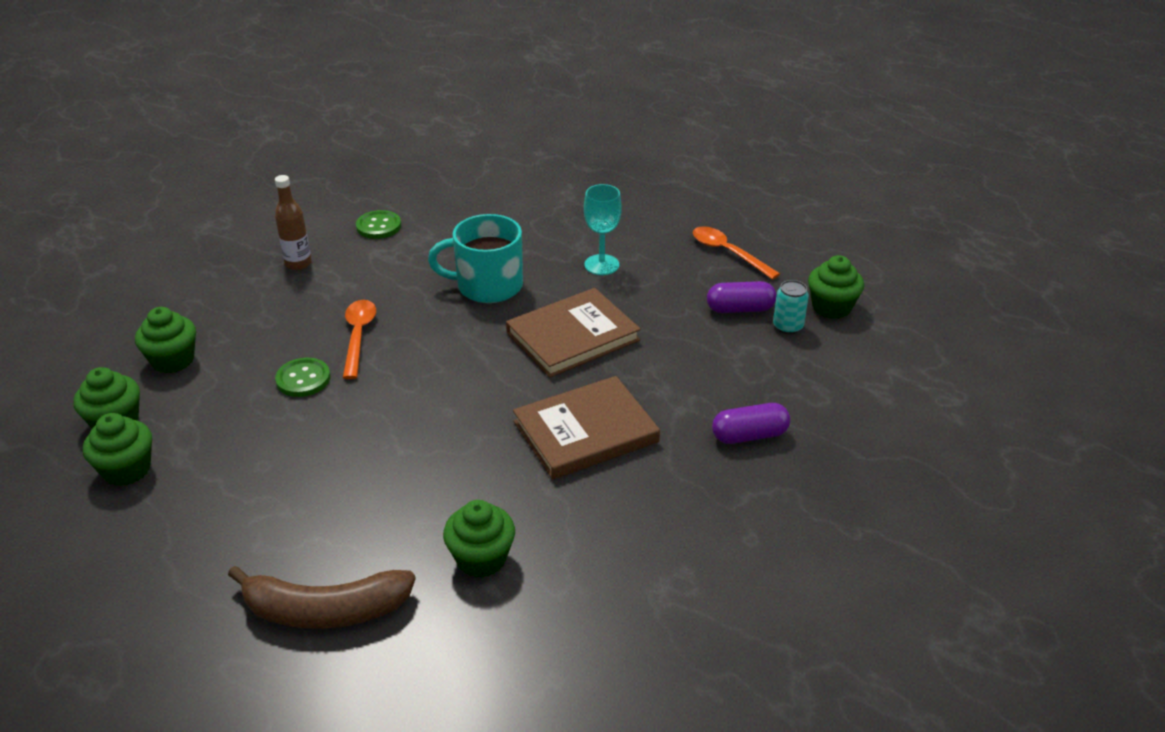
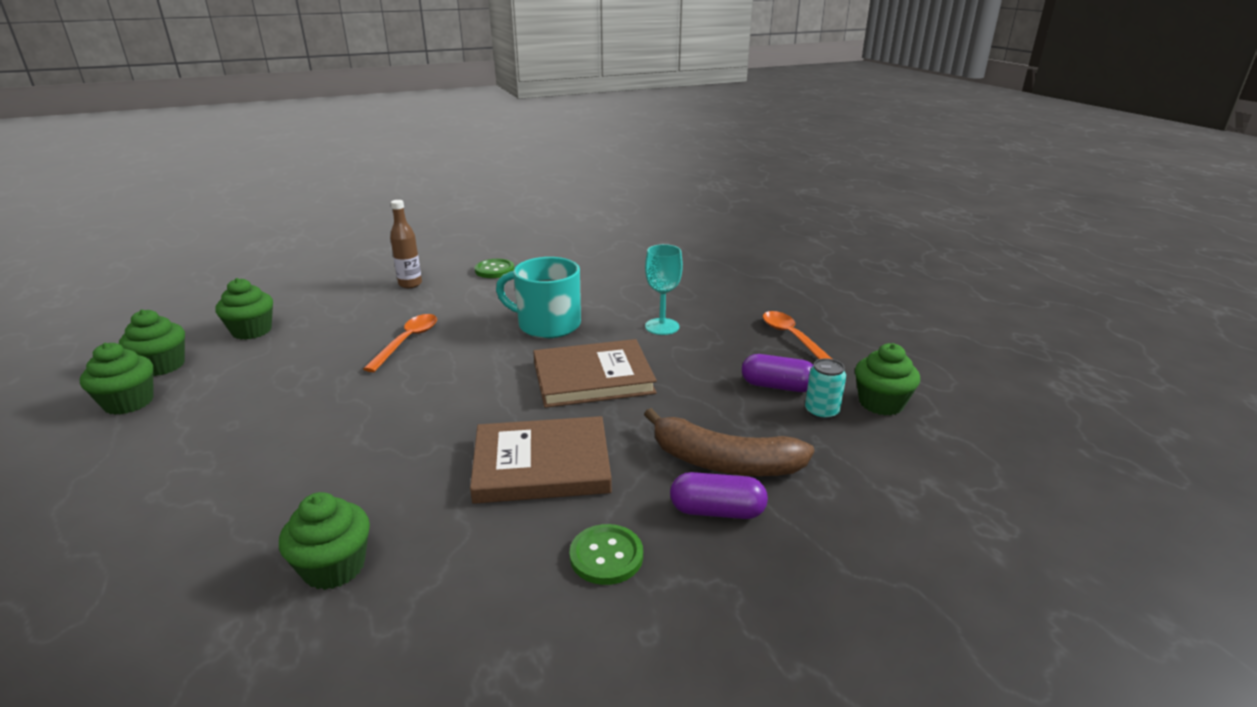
camera: 20 degrees right, 10 degrees down
(303, 379) = (333, 364): green button -> green button (606, 556)
(325, 610) = (140, 577): brown banana -> brown banana (723, 462)

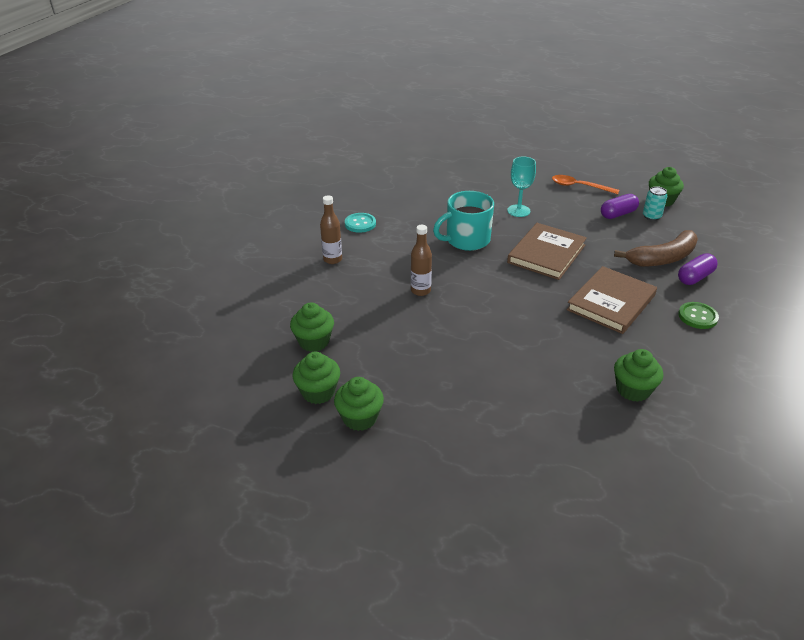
camera: 45 degrees left, 10 degrees up
(407, 341) = (420, 291): orange spoon -> brown bottle
(494, 270) = (360, 224): green button -> turquoise button

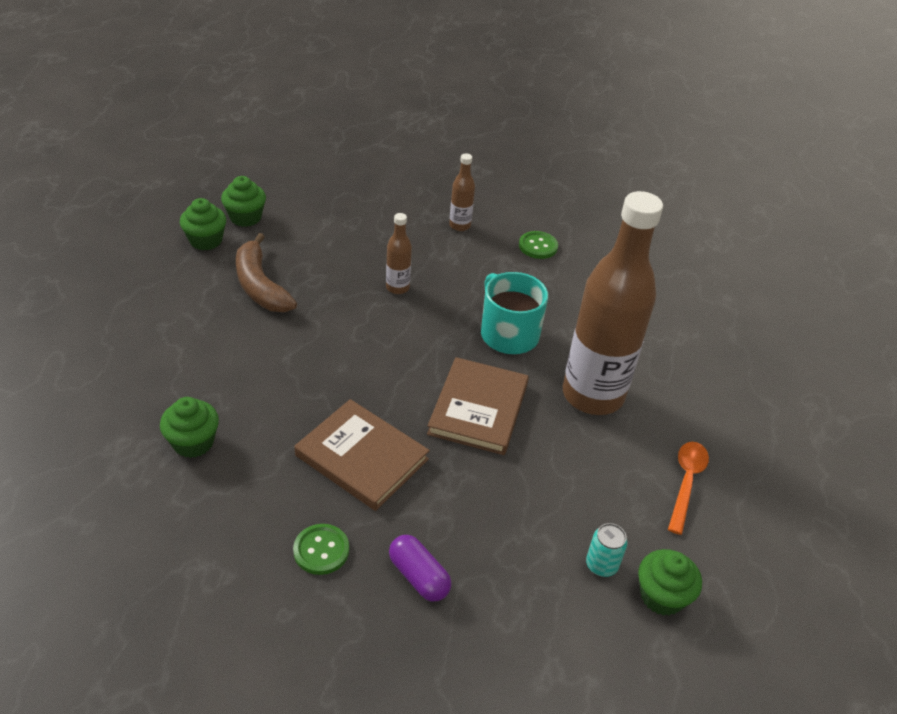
camera: 85 degrees right, 5 degrees up
(314, 341) = (318, 214): green cupcake -> none
(360, 224) = (538, 246): turquoise button -> green button
(518, 211) = (592, 395): turquoise goblet -> brown bottle
(546, 254) = (478, 409): brown book -> brown book turned 75 degrees clockwise
(618, 214) = (602, 517): purple capsule -> none
(662, 258) = (471, 547): brown banana -> brown banana (260, 286)

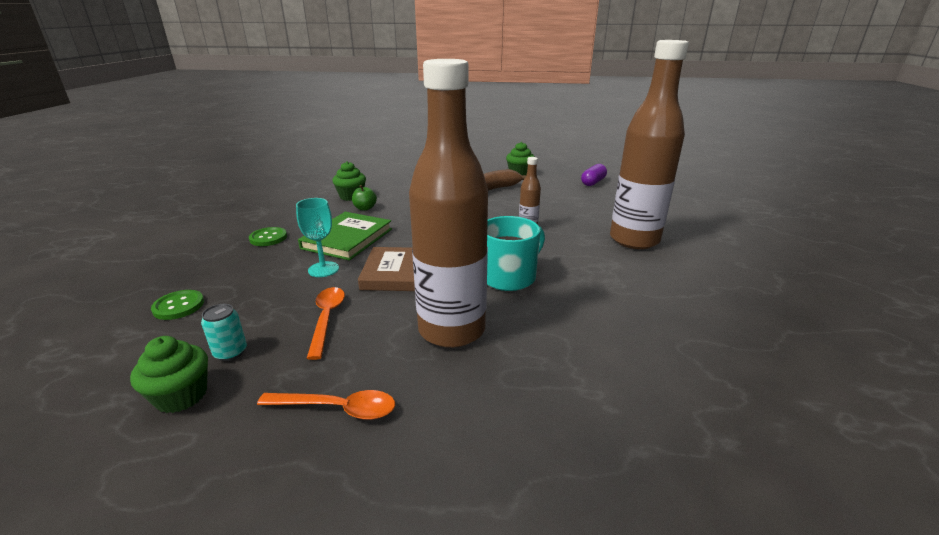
camera: 80 degrees right, 15 degrees down
(245, 217) = (552, 178): green cupcake -> none
(257, 430) = (365, 208): none -> green apple
(362, 457) = (347, 238): brown book -> green book
(419, 576) = (240, 270): purple capsule -> purple capsule (593, 182)
(444, 486) = (323, 269): none -> turquoise goblet
(460, 225) = (634, 240): brown bottle -> brown bottle, size x2.41
(538, 246) = (652, 279): green button -> green button (178, 306)
(556, 485) = (327, 319): none -> orange spoon

